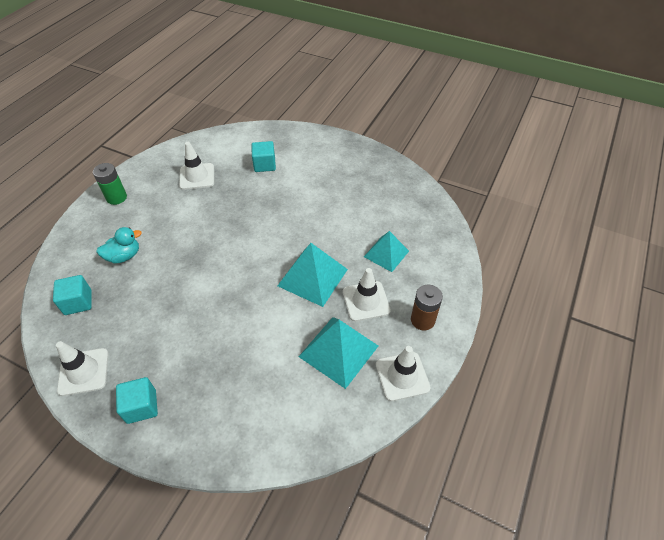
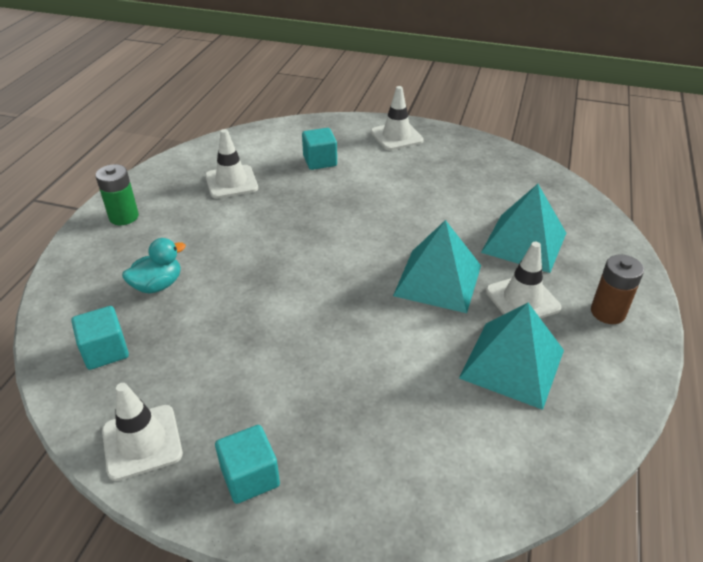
camera: 10 degrees left, 10 degrees down
(386, 253) = (524, 242): turquoise pyramid -> turquoise pyramid, size x1.51
(402, 376) = (613, 383): white traffic cone -> white traffic cone (396, 136)

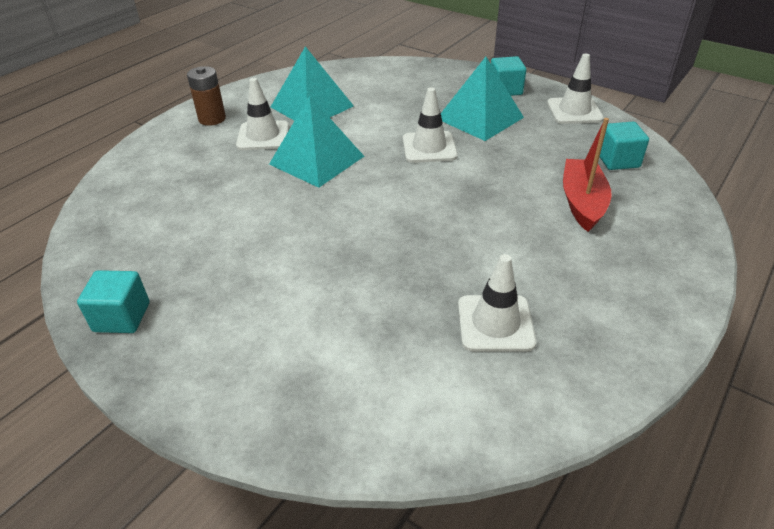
camera: 160 degrees left, 0 degrees up
(124, 217) = (647, 295): green battery -> none
(158, 285) = (582, 202): turquoise duck -> red boat
(320, 161) = (350, 335): turquoise cube -> turquoise cube (122, 317)
(396, 136) = (197, 363): white traffic cone -> white traffic cone (429, 147)
(524, 242) = (208, 175): turquoise pyramid -> turquoise pyramid (480, 118)

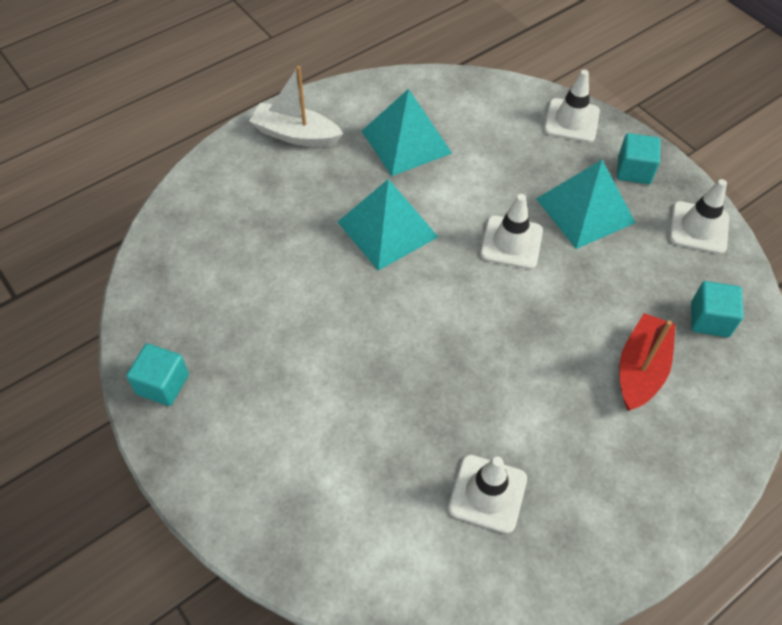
camera: 15 degrees right, 15 degrees up
(212, 119) = (296, 135): brown battery -> white boat
(263, 136) = (342, 177): white traffic cone -> white traffic cone (571, 121)

